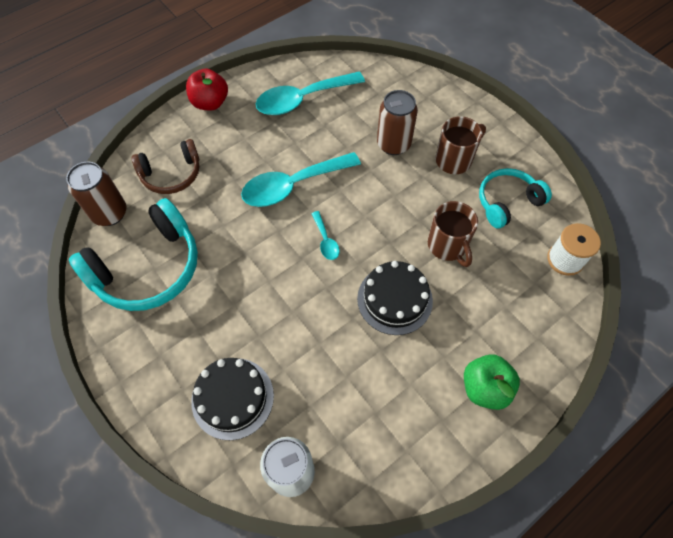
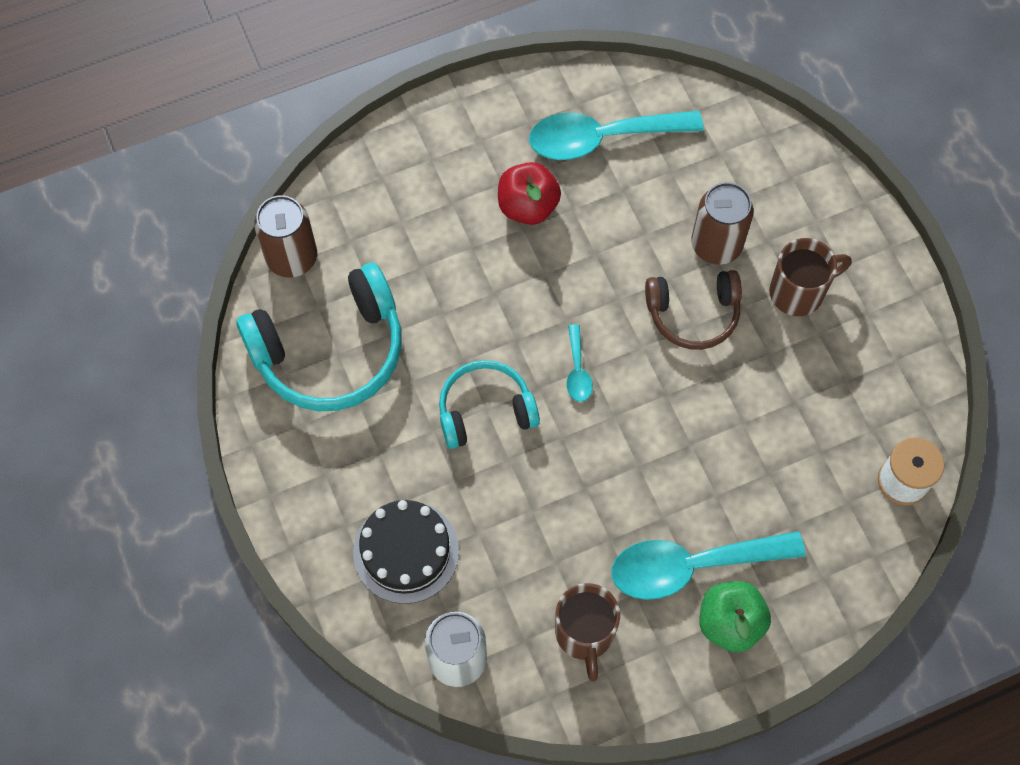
camera: 15 degrees right, 5 degrees up
(171, 174) = (386, 217): brown headphones -> brown headphones (693, 314)
(210, 103) = (464, 112): red apple -> red apple (528, 206)
(293, 185) = (553, 276): turquoise spoon -> turquoise spoon (692, 566)
(394, 299) = (648, 477): black cake -> none
(447, 246) = (745, 420): brown mug -> brown mug (585, 634)
(507, 202) = (853, 376): turquoise headphones -> turquoise headphones (485, 411)

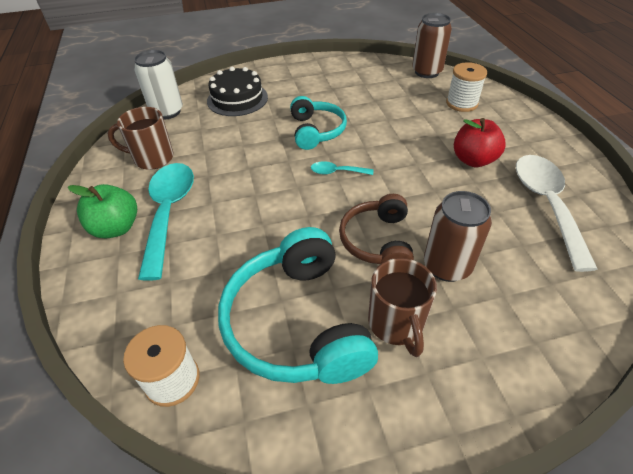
camera: 100 degrees right, 20 degrees down
(330, 351) = (366, 81): turquoise headphones -> turquoise headphones (297, 322)
(388, 211) = (461, 103): none -> white spool
(602, 138) = (546, 205): turquoise spoon -> white spoon

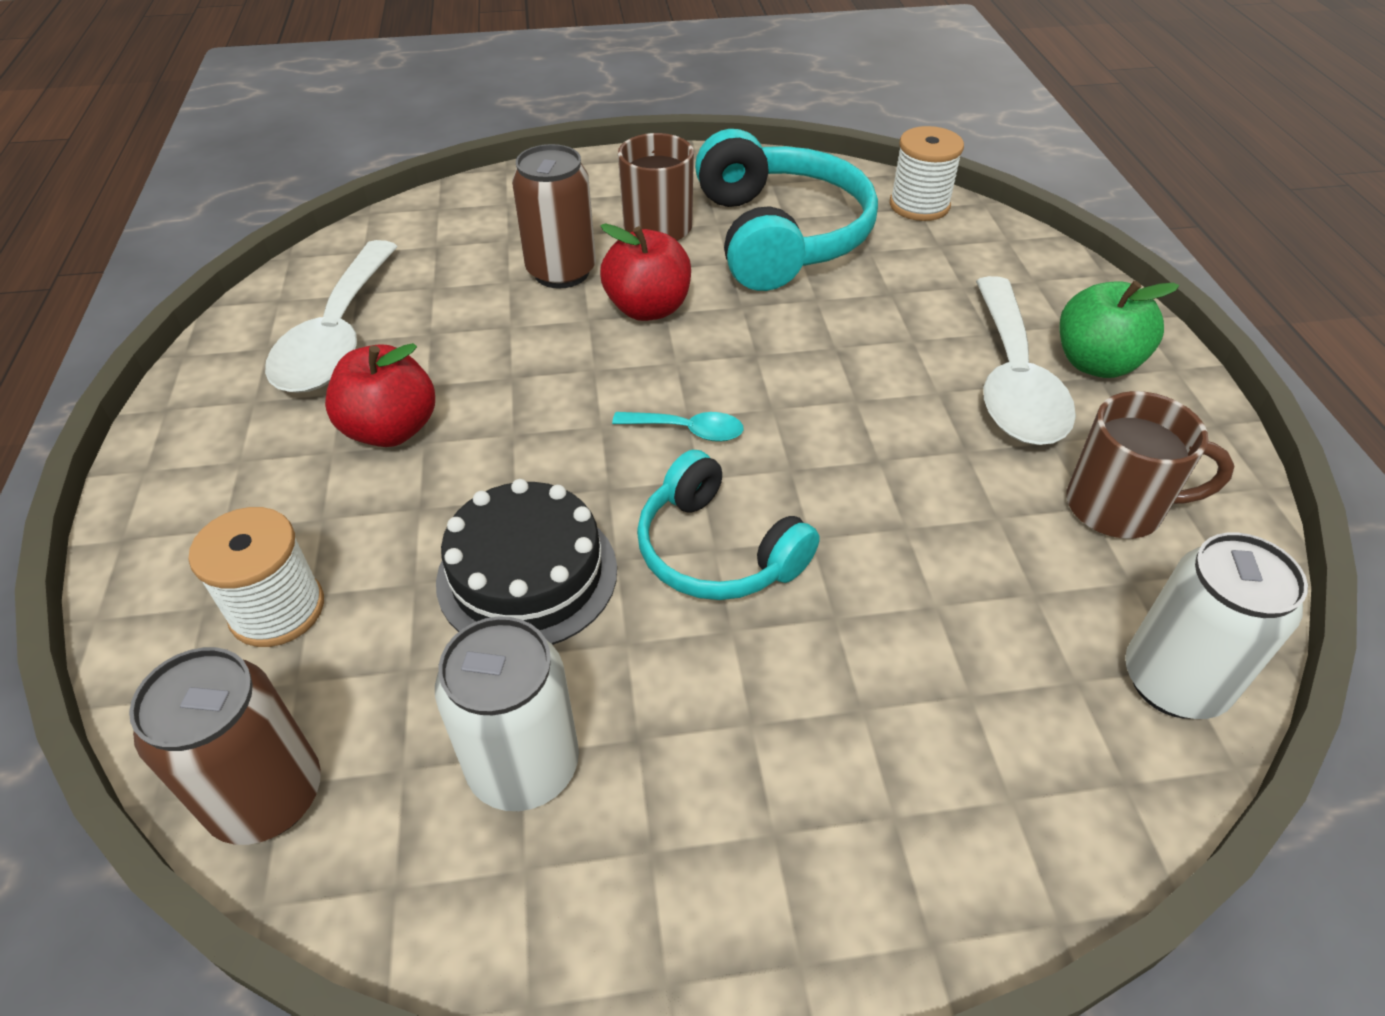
camera: 175 degrees left, 0 degrees up
(169, 213) = (1012, 380): turquoise spoon -> white spoon
(237, 99) = (961, 720): black cake -> black cake (527, 575)
(316, 131) = (717, 550): turquoise headphones -> turquoise headphones turned 45 degrees counterclockwise
(362, 81) = (524, 766): none -> white can
(378, 241) = (648, 308): brown headphones -> red apple

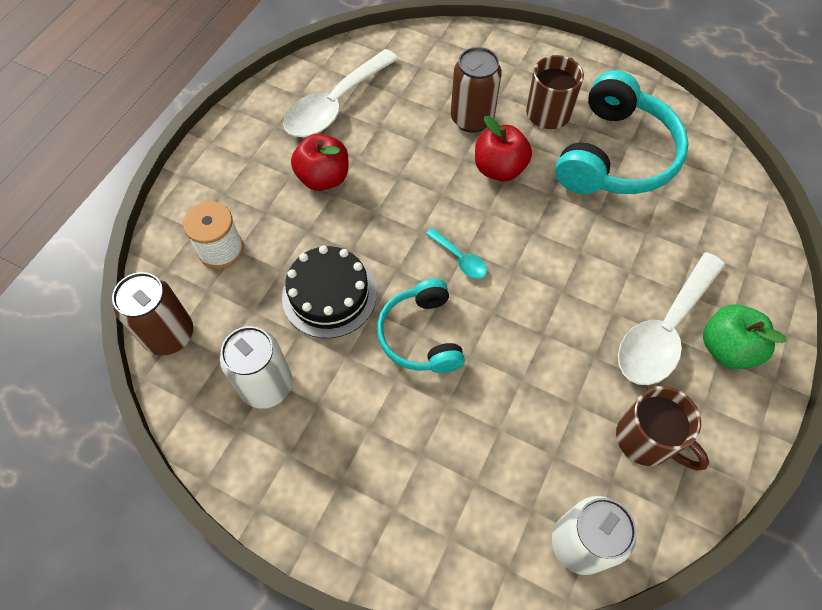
camera: 35 degrees right, 15 degrees up
(919, 205) = (724, 176): white spool -> none

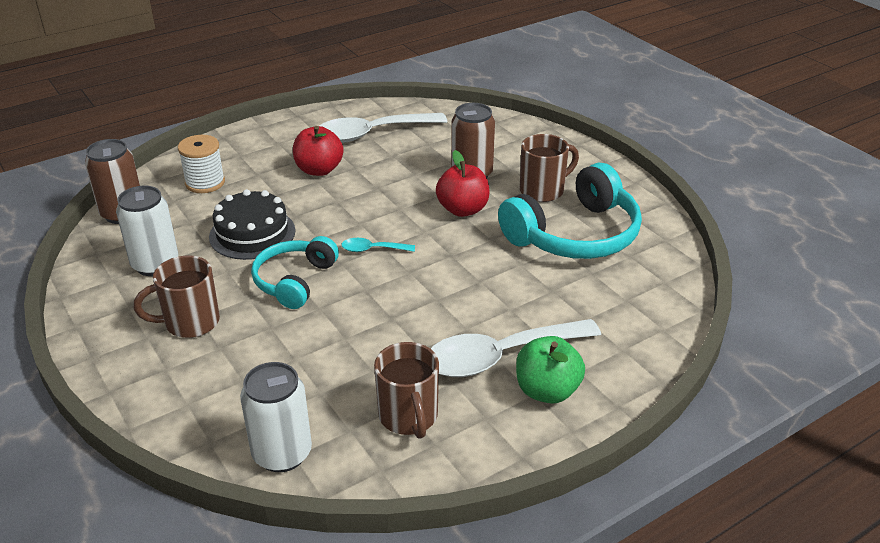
camera: 30 degrees right, 25 degrees down
(367, 441) = (190, 323): none -> brown mug
(459, 259) = (373, 249): turquoise spoon -> turquoise spoon turned 105 degrees clockwise

